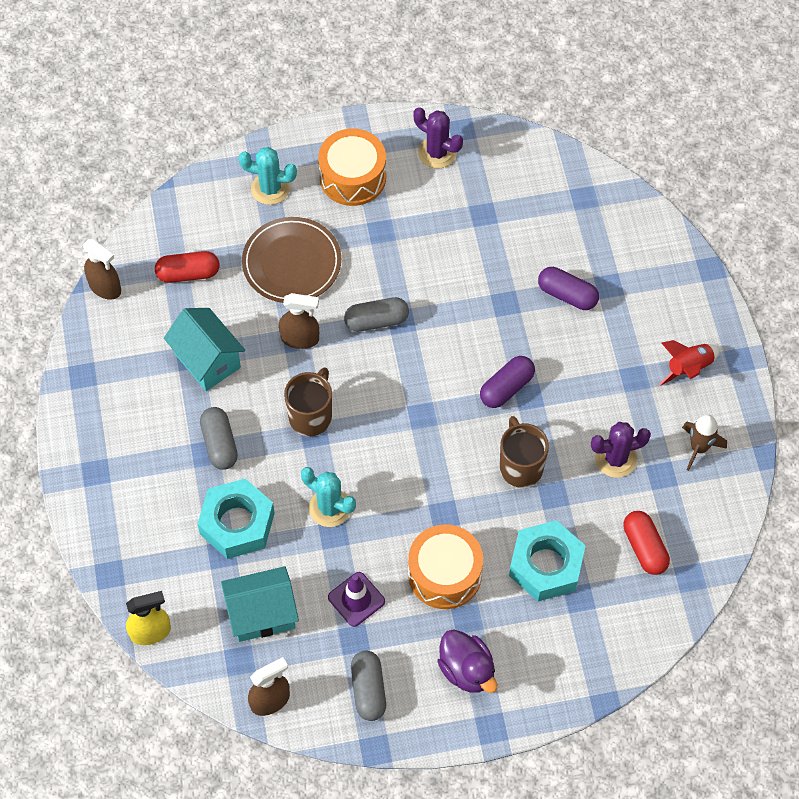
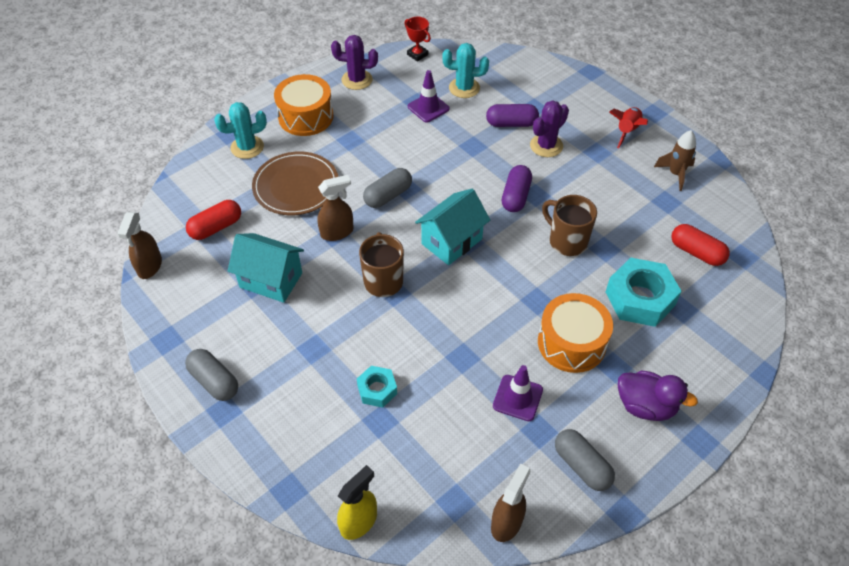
camera: 30 degrees left, 10 degrees down
(105, 287) = (149, 266): brown spray bottle -> brown spray bottle turned 90 degrees clockwise
(219, 444) = (321, 336): grey capsule -> grey capsule (214, 381)
(237, 524) = (377, 390): turquoise nut -> turquoise nut, size x0.55
(262, 614) = (448, 452): turquoise house -> turquoise house (451, 241)
(330, 508) = (445, 339): turquoise cactus -> turquoise cactus (464, 88)
(490, 229) = (428, 108): none -> purple traffic cone
(527, 148) = (417, 54): none -> red trophy
(615, 459) = (627, 206): purple cactus -> purple cactus (546, 146)

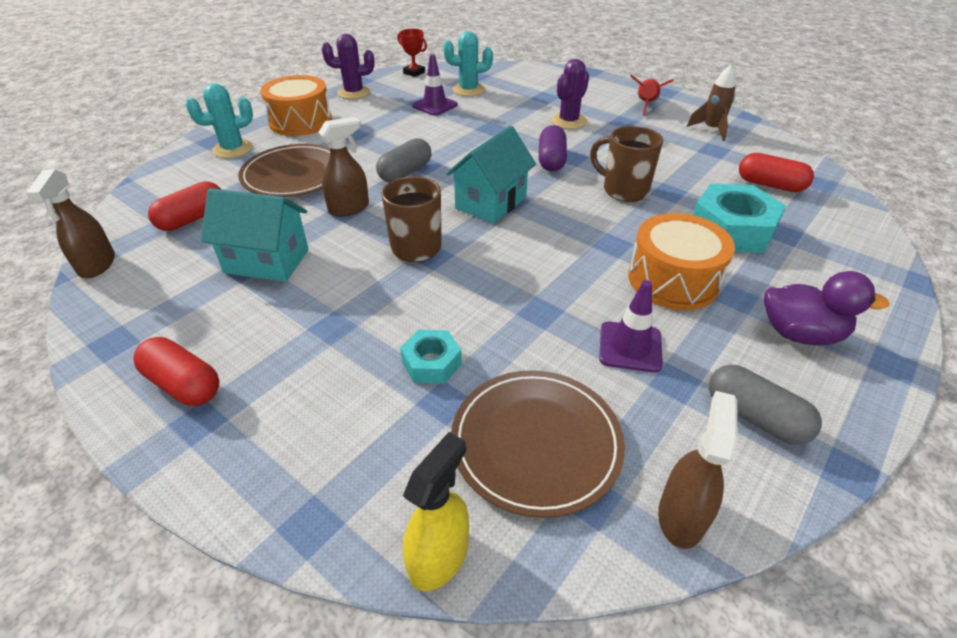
camera: 10 degrees left, 10 degrees down
(214, 381) = (183, 384): grey capsule -> red capsule
(432, 460) = (536, 443): none -> brown plate
(511, 123) = (526, 109): purple capsule -> none

